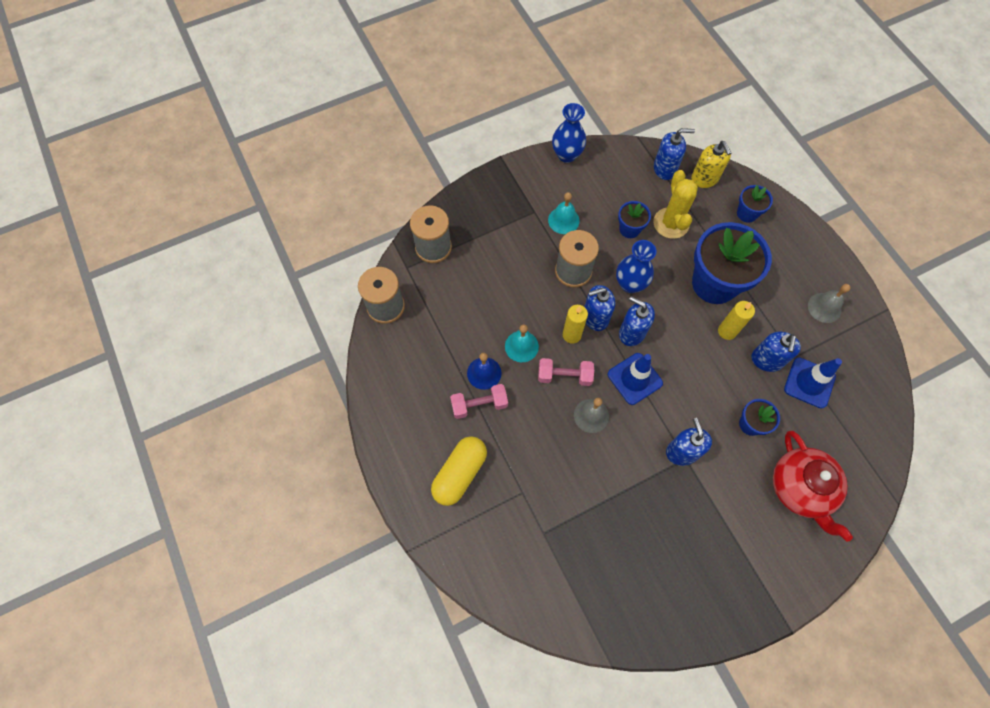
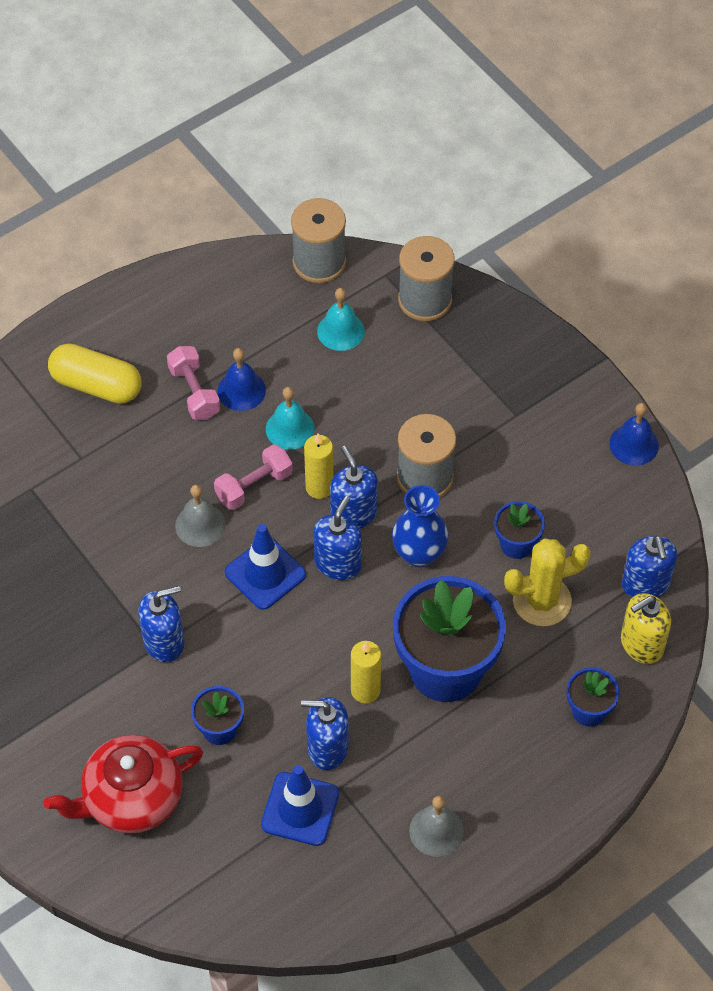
camera: 80 degrees right, 10 degrees down
(563, 220) = (511, 454): turquoise bell -> turquoise bell (340, 331)
(564, 376) = (254, 486): pink dumbbell -> pink dumbbell turned 60 degrees clockwise
(566, 155) = (634, 444): blue vase -> blue bell

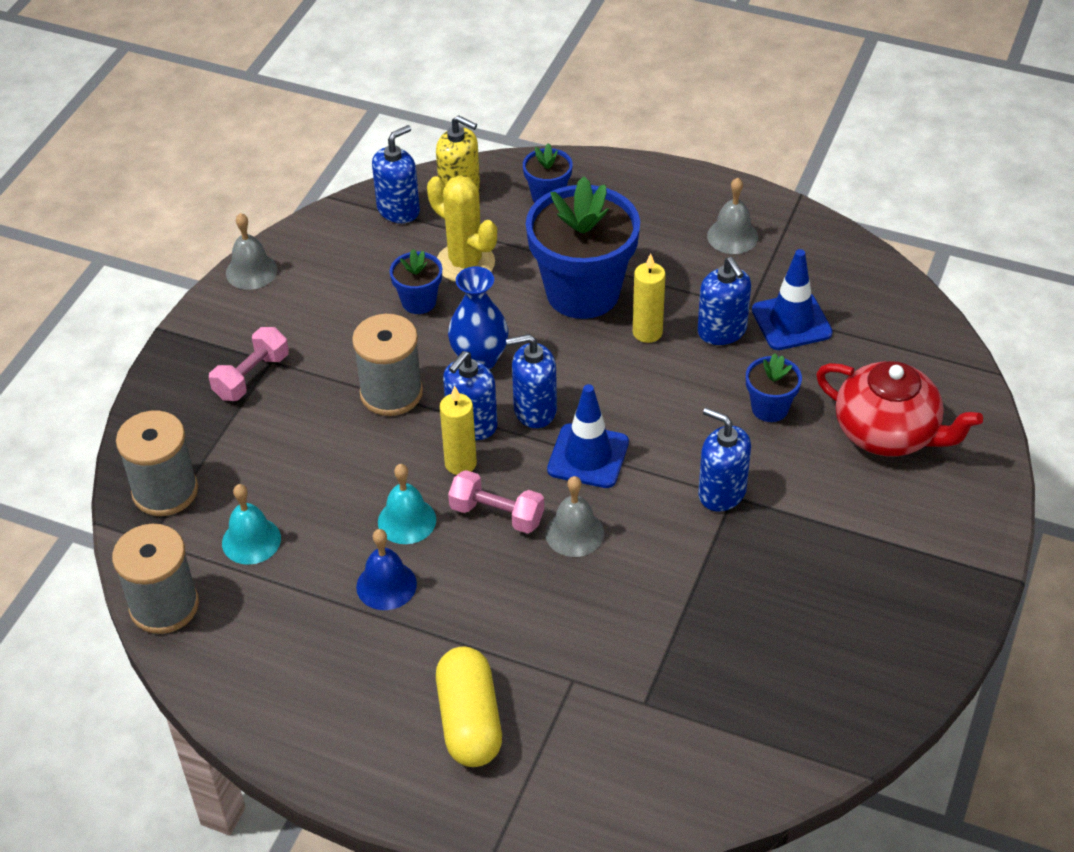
camera: 120 degrees left, 10 degrees down
(194, 392) = (416, 625): pink dumbbell -> pink dumbbell (251, 376)
(634, 444) = (251, 271): blue bell -> grey bell

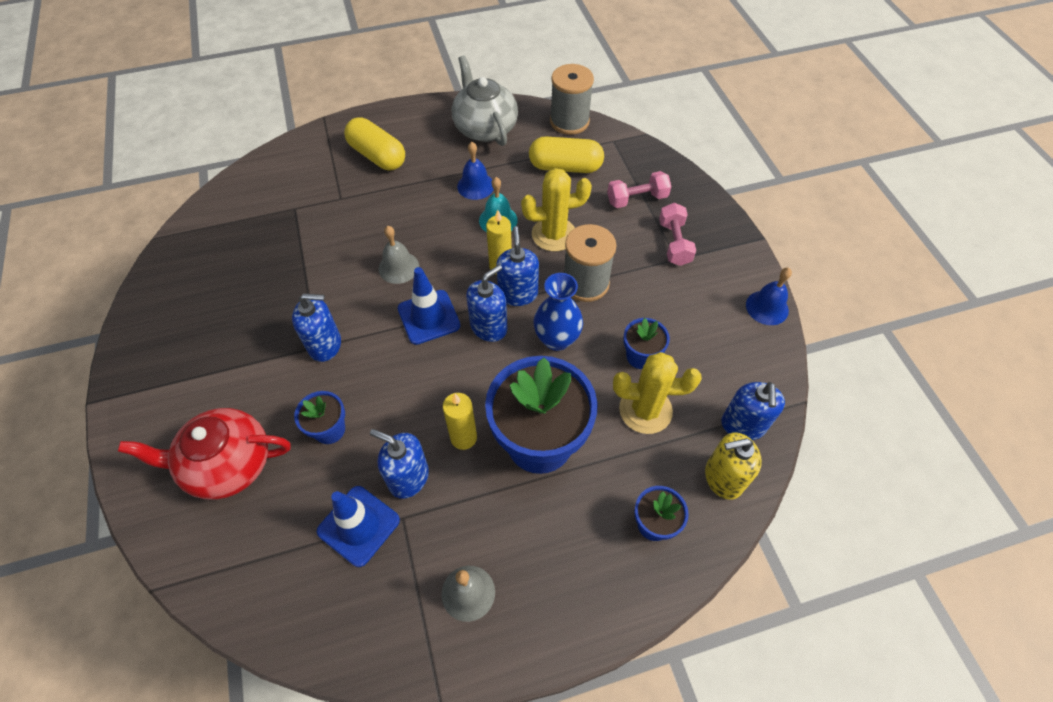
camera: 140 degrees right, 10 degrees up
(165, 491) = (635, 163): grey spool -> none
(251, 271) = (767, 307): grey bell -> blue bell
(251, 540) = (565, 167): turquoise bell -> yellow capsule
(282, 671) = (485, 128): none -> grey teapot
(364, 464) = (554, 234): none -> yellow cactus
(497, 514) = (452, 252): pink dumbbell -> pink dumbbell (637, 199)

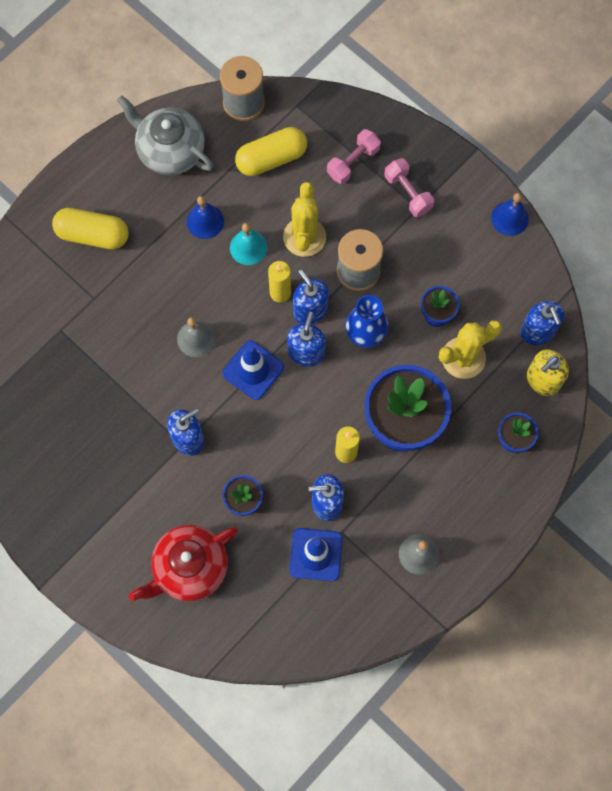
camera: 30 degrees left, 15 degrees up
(554, 234) = (304, 237): yellow cactus -> yellow cactus turned 45 degrees counterclockwise

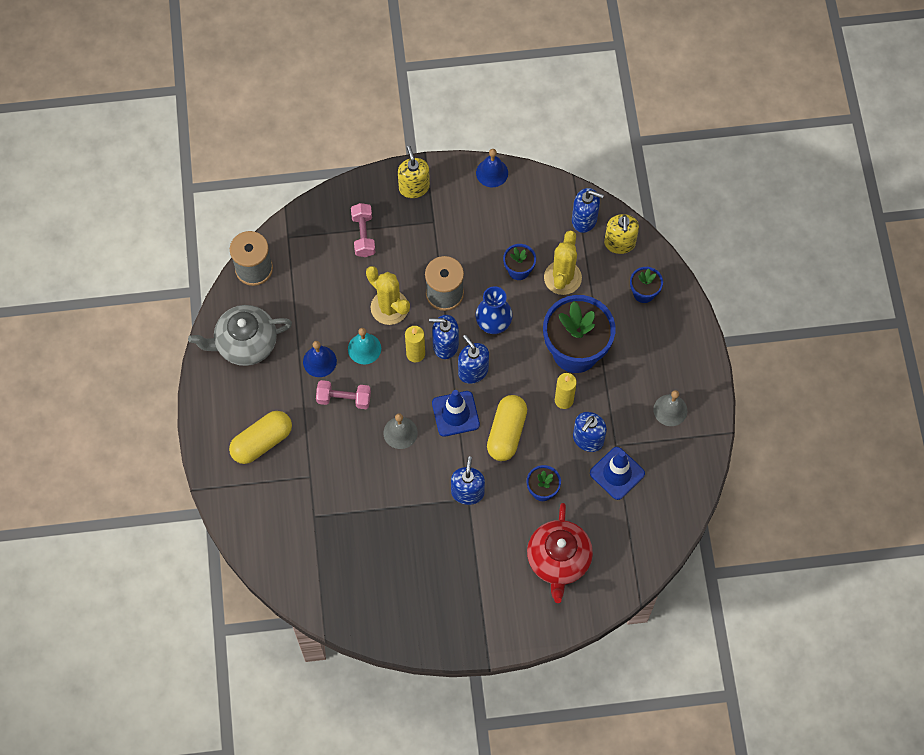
camera: 50 degrees left, 5 degrees down
(271, 159) = (312, 284): yellow capsule -> yellow capsule (506, 433)
(408, 193) = (417, 219): pink dumbbell -> pink dumbbell (344, 399)
(435, 166) = (414, 187): none -> yellow soap dispenser

